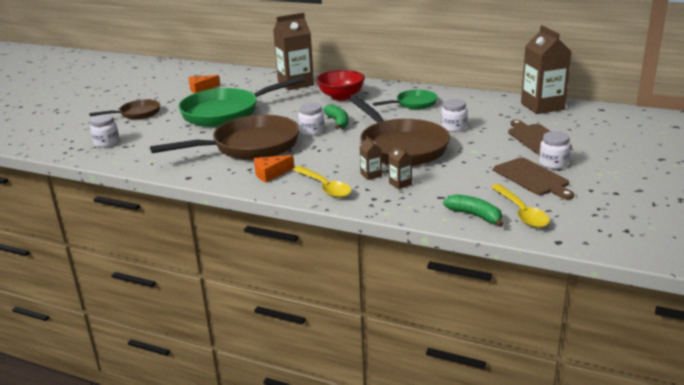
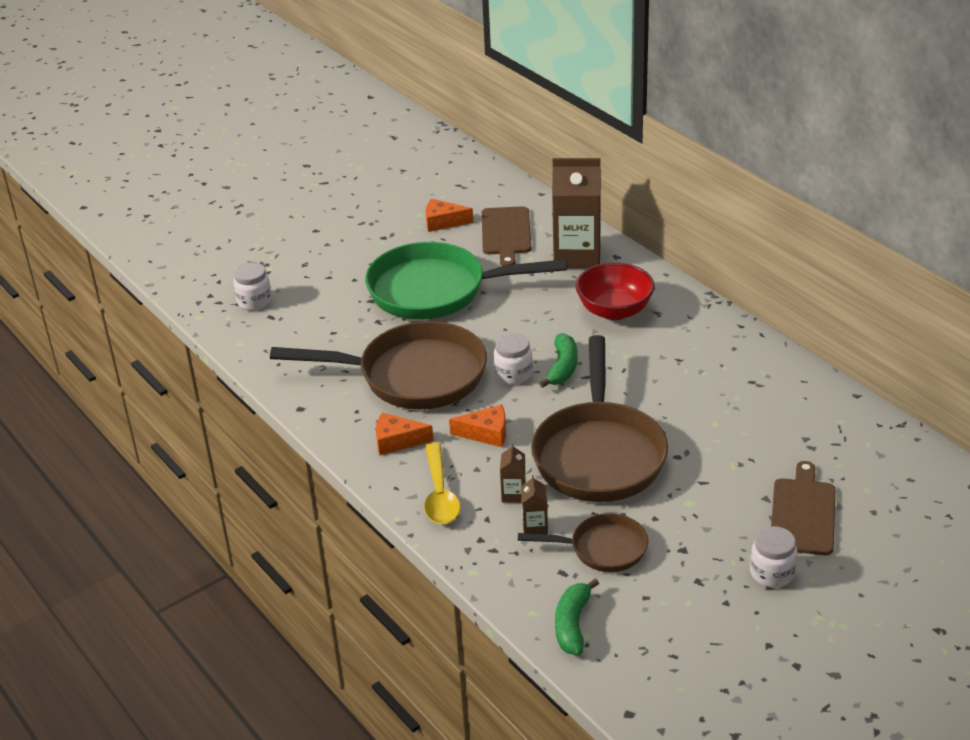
camera: 30 degrees right, 10 degrees up
(137, 114) = (327, 251): brown pan -> brown pan (602, 549)
(324, 156) = (486, 433): none -> orange cheese
(413, 104) = (701, 366): green pan -> none
(453, 127) = (708, 442): white jar -> none
(475, 216) = (572, 624): green banana -> green banana turned 150 degrees counterclockwise
(521, 212) = (635, 644): yellow spoon -> none
(533, 178) = (714, 589): brown cutting board -> brown cutting board (506, 233)
(542, 106) = (887, 445): brown carton -> none

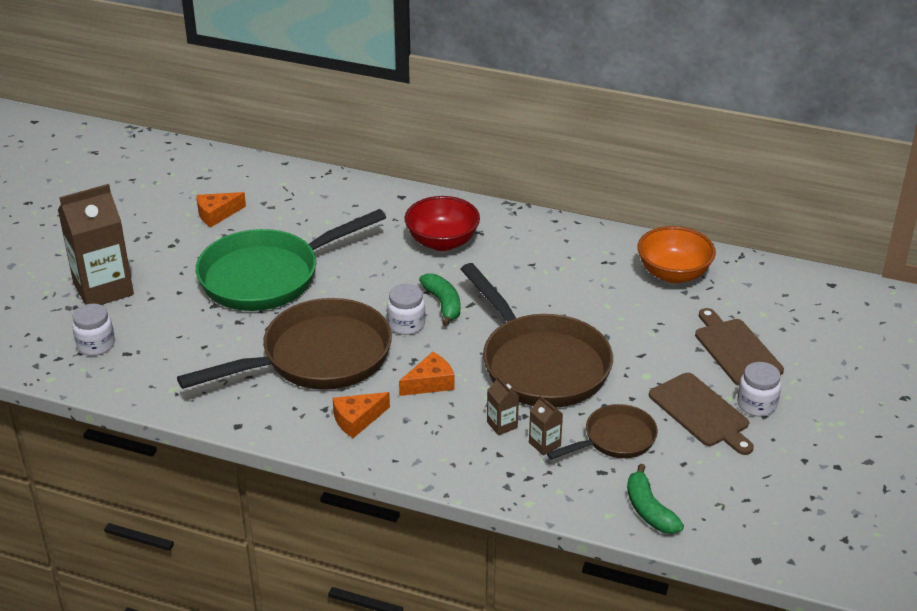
camera: 35 degrees left, 0 degrees up
(439, 494) = (438, 450): yellow spoon -> none
(506, 233) = (285, 206): brown cutting board -> brown cutting board (701, 412)
(577, 256) = (367, 206): brown carton -> brown carton (103, 289)
(811, 417) = (673, 274): none -> orange bowl

